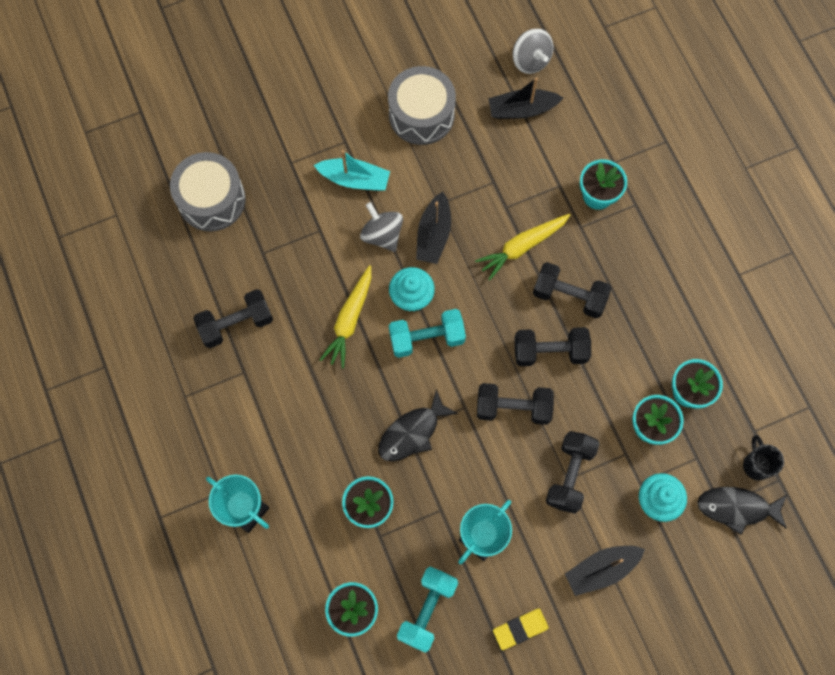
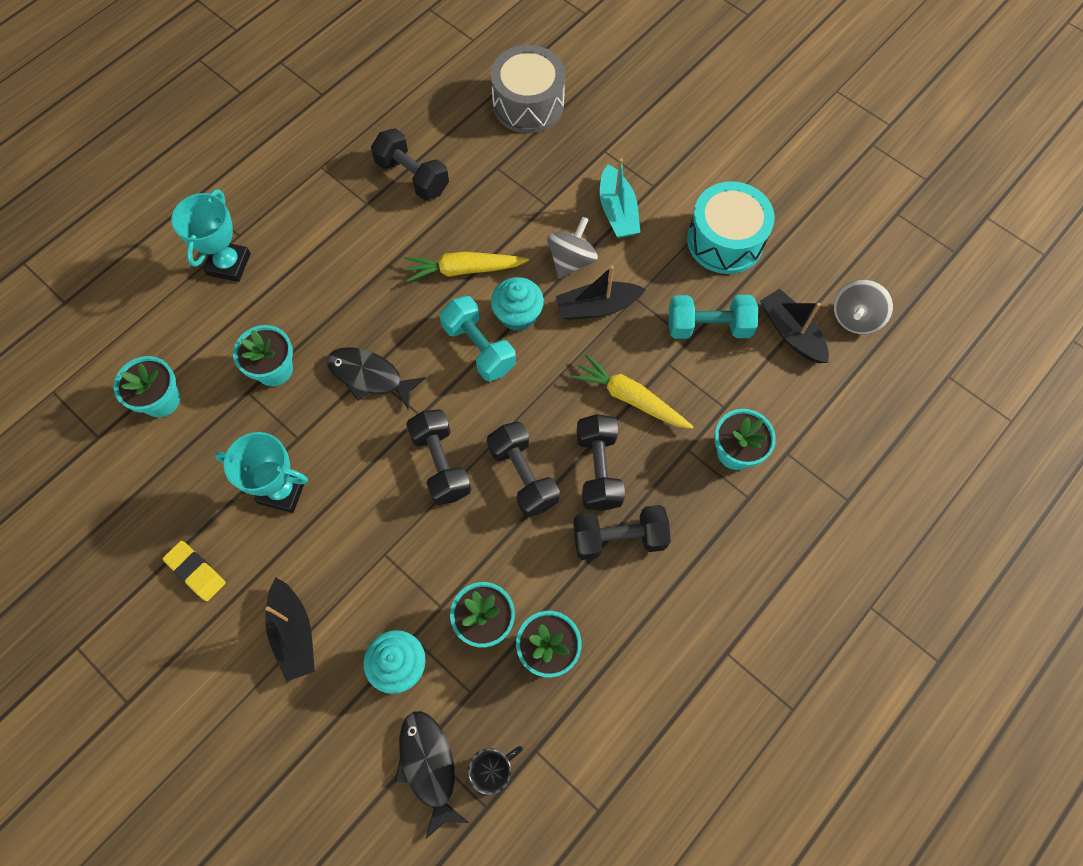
camera: 65 degrees right, 5 degrees down
(421, 115) = (725, 240): grey drum -> turquoise drum
(427, 610) = (185, 469): turquoise dumbbell -> turquoise dumbbell (708, 327)
(570, 475) = (389, 554): black dumbbell -> black dumbbell (619, 538)
(601, 569) = (294, 633): black boat -> black boat turned 150 degrees counterclockwise

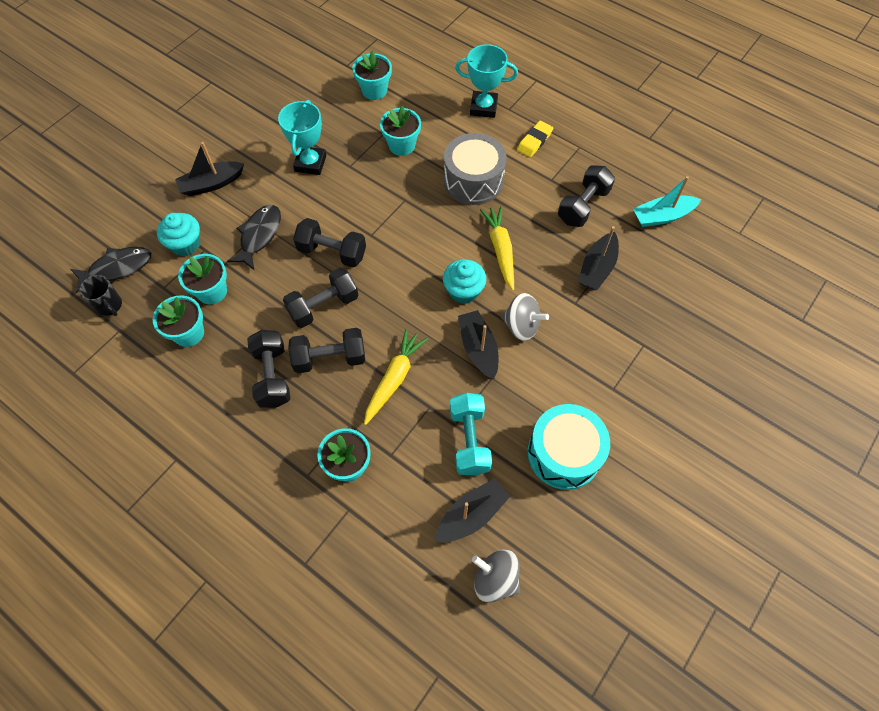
camera: 85 degrees right, 5 degrees down
(196, 572) = (255, 128): yellow eraser -> yellow eraser (534, 141)
(370, 376) = (400, 200): black fish -> black fish (259, 235)
(441, 464) = (332, 252): black dumbbell -> black dumbbell turned 45 degrees clockwise
(479, 347) = (431, 267): turquoise dumbbell -> none
(502, 176) = (597, 268): none -> black boat
(528, 104) = (679, 281): grey drum -> grey drum (473, 180)
(617, 211) = (579, 359): turquoise boat -> turquoise boat (662, 216)

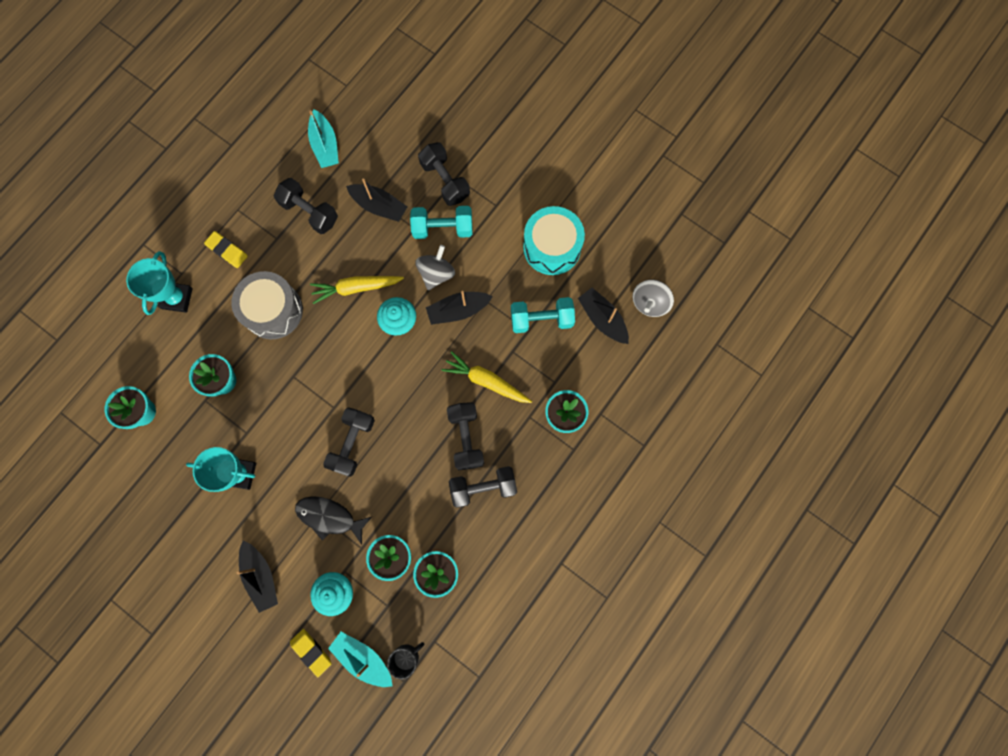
camera: 90 degrees left, 15 degrees up
(117, 268) = (363, 658): black fish -> turquoise boat
(133, 226) = (311, 652): none -> yellow eraser
(323, 306) = (412, 447): black dumbbell -> black dumbbell (445, 181)
(577, 331) = (443, 228): none -> turquoise dumbbell

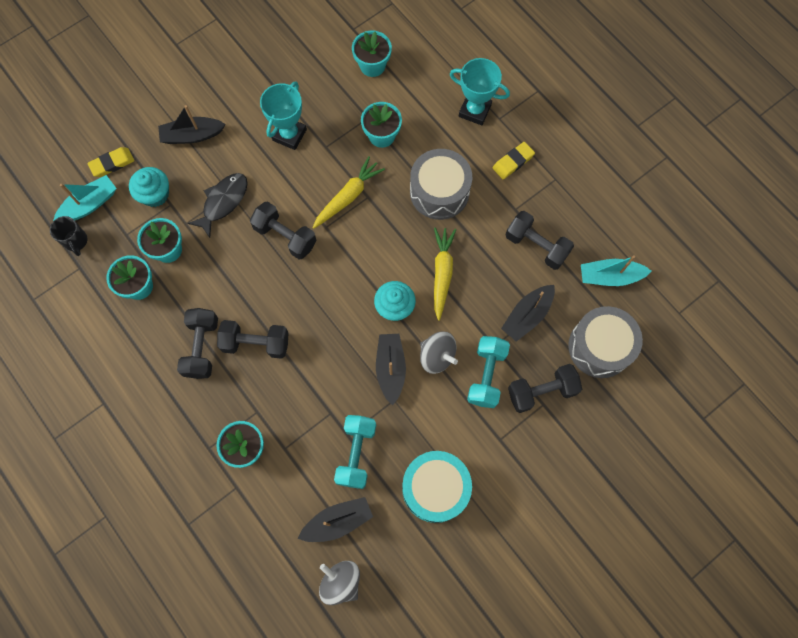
camera: 105 degrees right, 5 degrees down
(309, 212) = (536, 246): black dumbbell -> black dumbbell turned 75 degrees clockwise
(393, 142) = (599, 347): none -> grey drum
(486, 381) = (307, 378): yellow carrot -> yellow carrot (348, 197)

